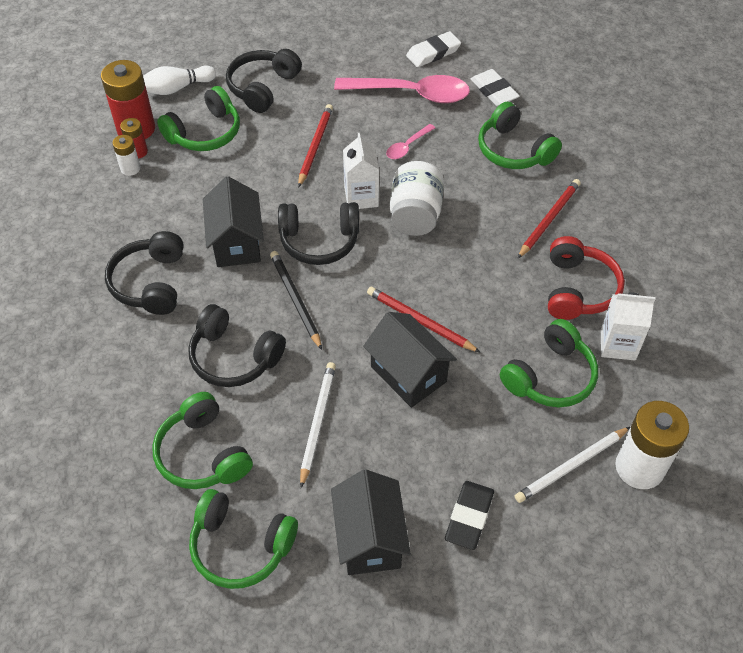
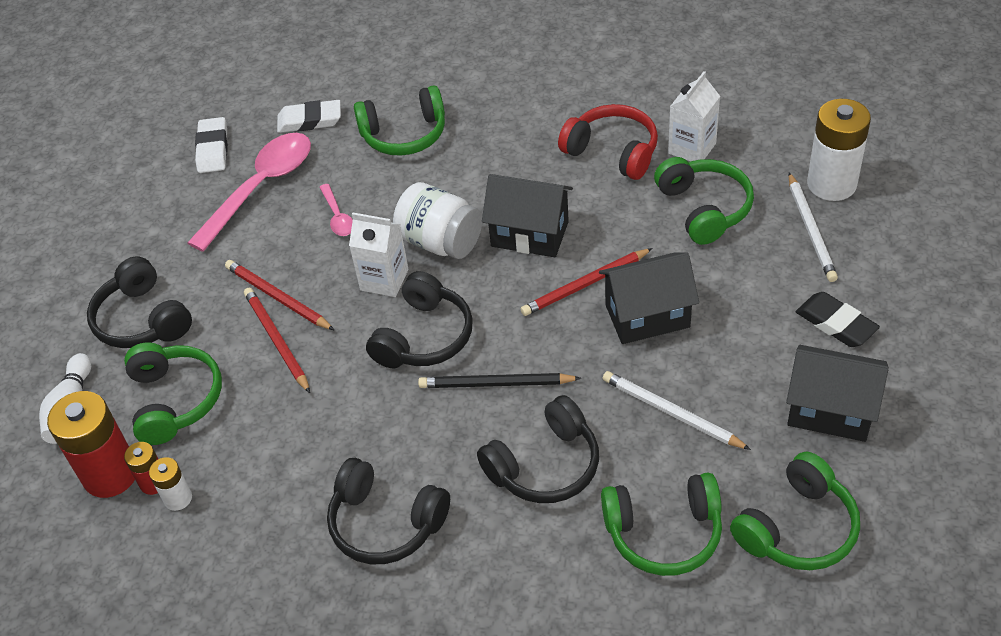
camera: 60 degrees left, 5 degrees down
(236, 243) = (377, 416): black house -> black house (529, 234)
(549, 219) = (513, 141): red pencil -> red pencil (276, 341)

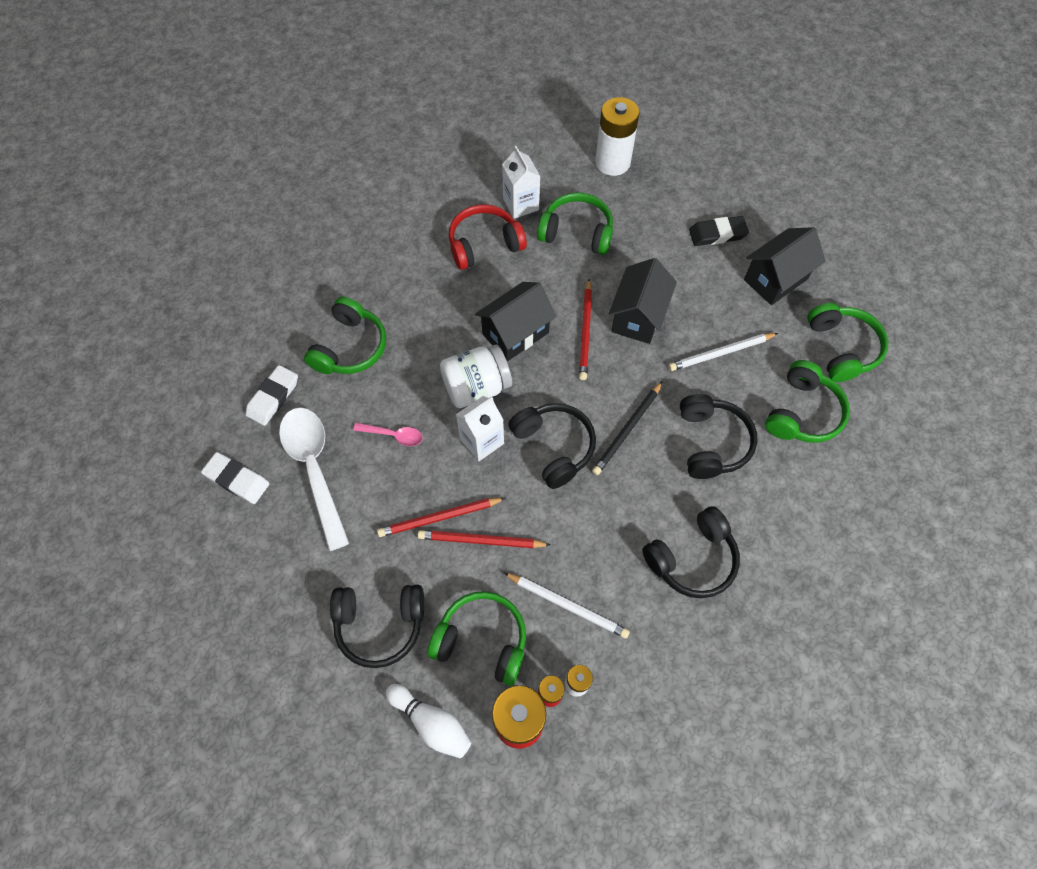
camera: 60 degrees left, 15 degrees up
(261, 187) = (314, 469): pink spoon -> white spoon
(811, 230) = (639, 196): white pencil -> white pencil (567, 605)

